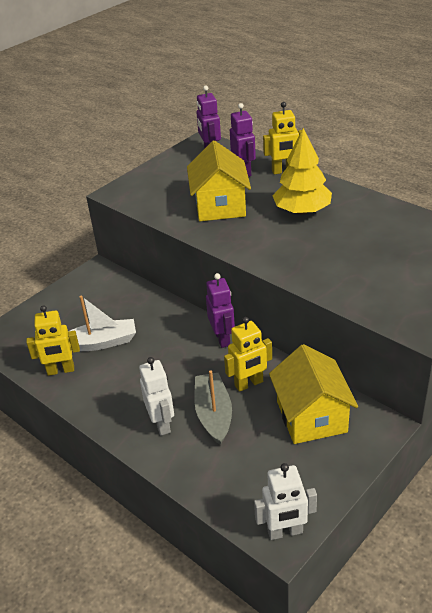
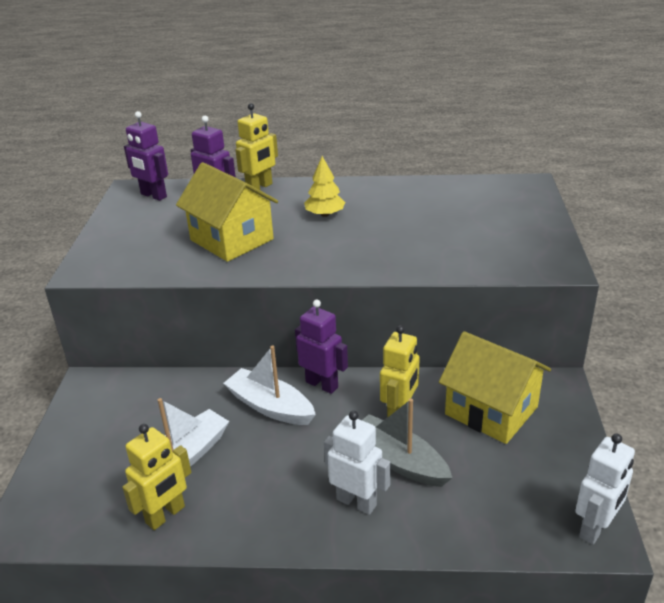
camera: 40 degrees left, 5 degrees down
(177, 336) = (270, 406): none -> white boat
(302, 211) = (325, 214): yellow tree -> yellow tree, size x0.60

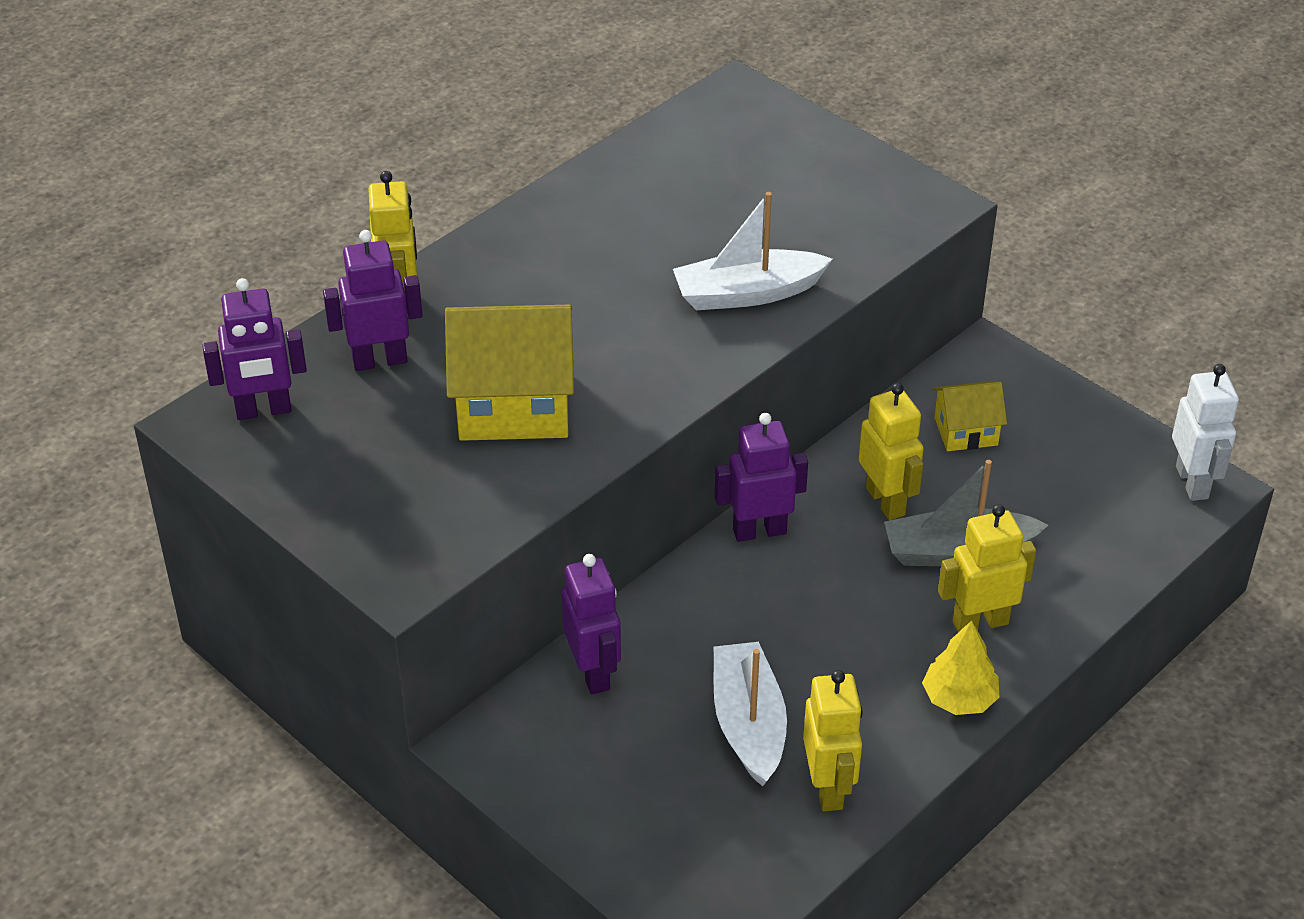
camera: 50 degrees left, 10 degrees up
(167, 389) = (593, 672): none -> purple robot
(270, 406) = (745, 598): white boat -> white boat (747, 293)
(325, 214) = (566, 290): yellow tree -> yellow tree (959, 698)
(356, 502) = (980, 622): white robot -> yellow robot
(491, 410) = (965, 431): yellow house -> yellow house, size x0.54

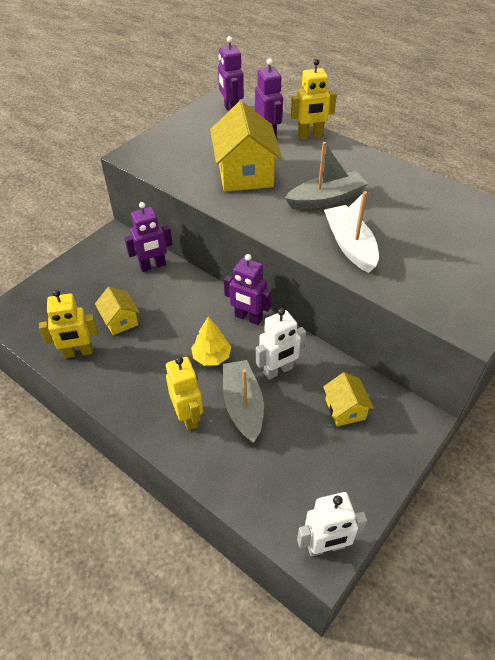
camera: 85 degrees right, 5 degrees up
(616, 305) = (326, 199): none -> grey boat
(748, 724) = (120, 320): white boat -> yellow house
(759, 531) = (248, 318): purple robot -> purple robot turned 135 degrees clockwise
(886, 501) = (278, 371): yellow robot -> white robot
(959, 698) = (133, 407): yellow tree -> yellow tree (211, 356)

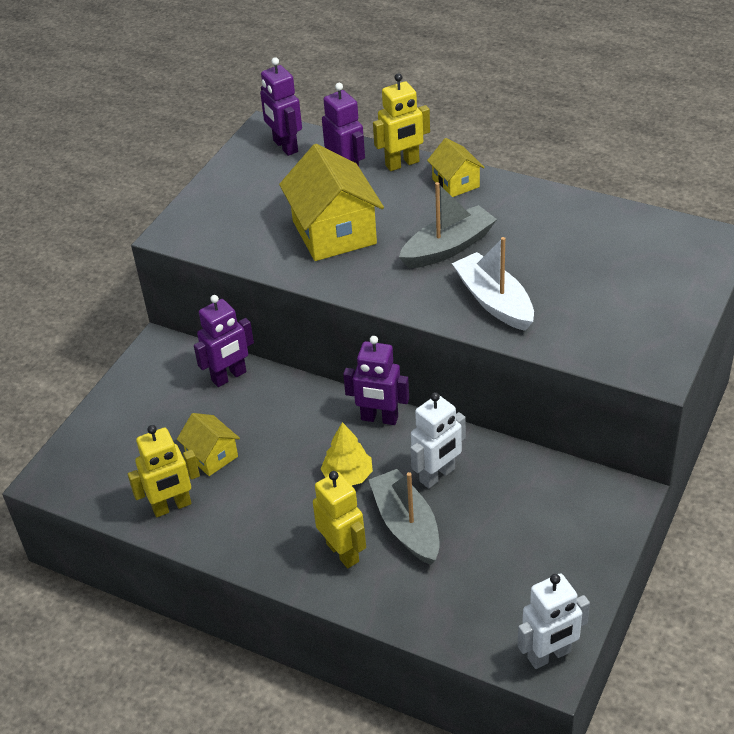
camera: 10 degrees left, 5 degrees down
(345, 409) = (532, 503): yellow house -> yellow house (455, 183)

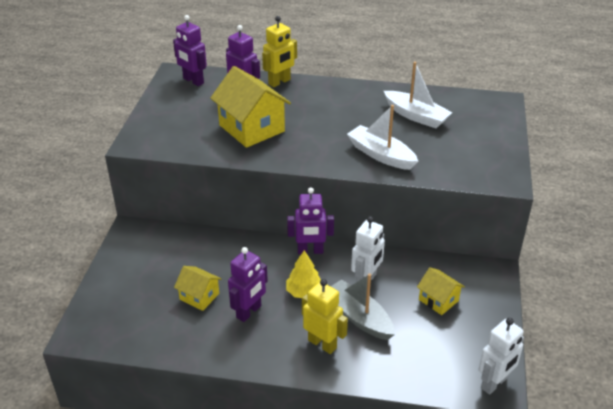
camera: 20 degrees left, 5 degrees down
(172, 506) = (182, 337): yellow robot -> none
(229, 376) = (191, 241): purple robot -> purple robot (249, 312)
(448, 247) = (334, 127): grey boat -> none
(455, 183) = (321, 89): yellow house -> yellow house (438, 300)
(574, 246) = (416, 116): none -> white boat

